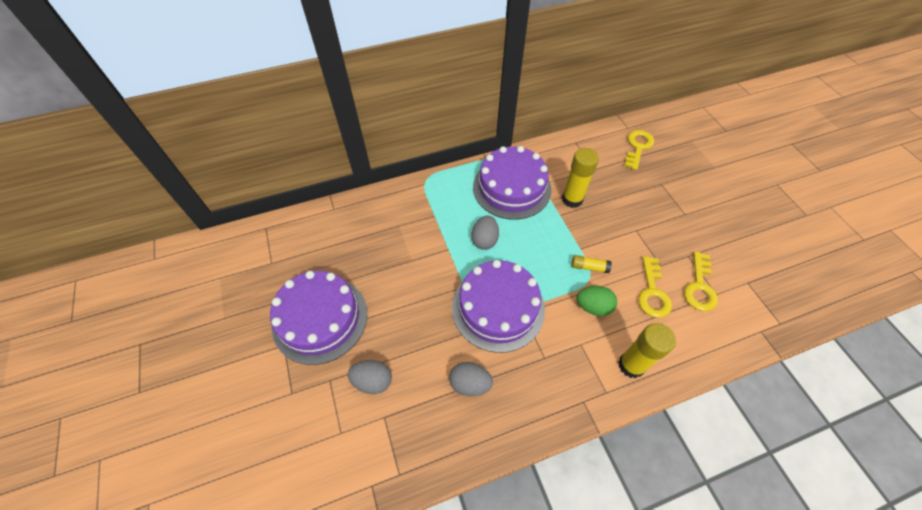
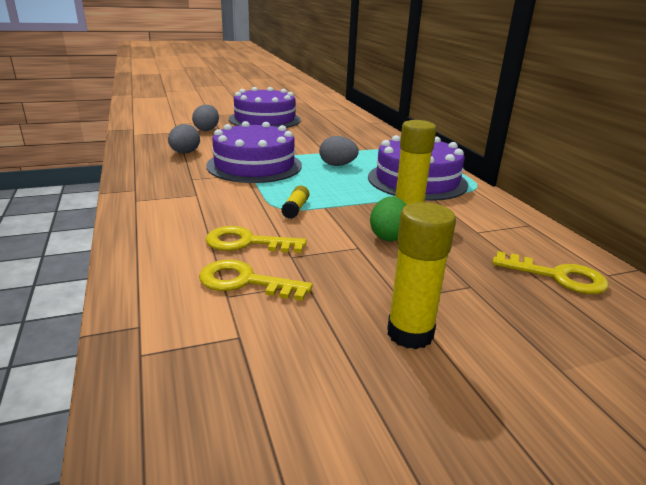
camera: 90 degrees right, 30 degrees down
(593, 307) = (239, 205): green egg -> green egg (388, 236)
(631, 365) = (155, 215): yellow glue stick -> yellow glue stick (410, 334)

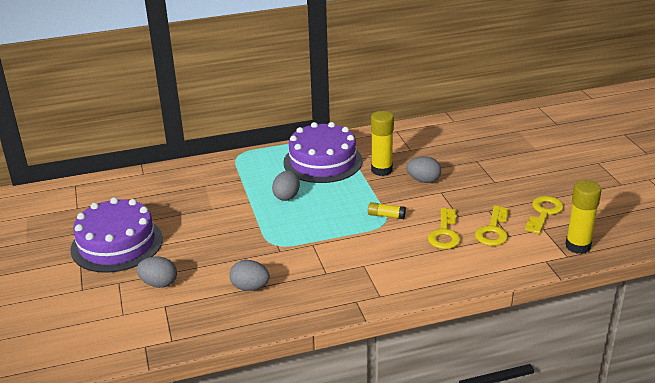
camera: 85 degrees left, 5 degrees up
(254, 165) = (289, 240): purple cake -> none
(388, 236) = (423, 180): green egg -> grey egg
(410, 334) = (525, 181): yellow glue stick -> yellow glue stick (578, 246)
(557, 276) = (460, 135): yellow key -> yellow key (544, 213)

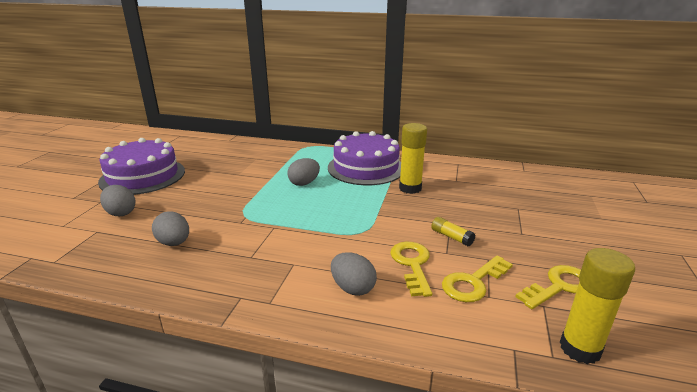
camera: 30 degrees right, 5 degrees down
(386, 216) = (370, 226): yellow glue stick -> yellow glue stick (451, 237)
(423, 180) = (442, 208): grey egg -> grey egg (352, 288)
(444, 233) = (412, 264): yellow key -> yellow key turned 135 degrees clockwise

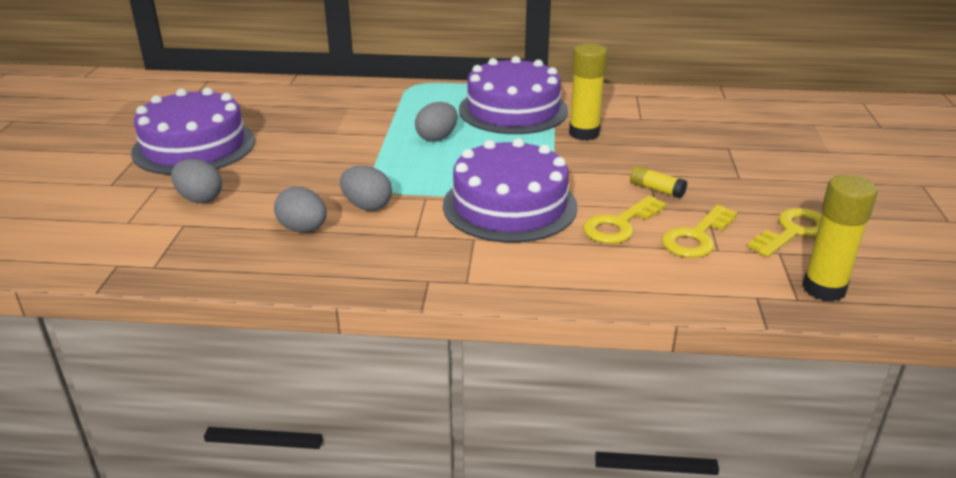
camera: 10 degrees left, 5 degrees up
(332, 239) = (509, 205): none -> purple cake
(352, 288) = (559, 257): grey egg -> grey egg (367, 206)
(412, 264) = (619, 225): yellow key -> yellow key turned 120 degrees counterclockwise

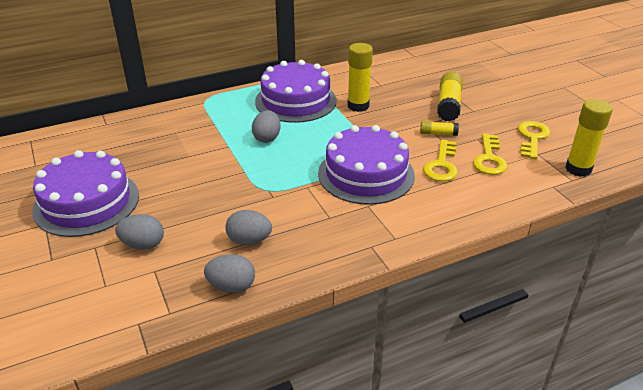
camera: 30 degrees left, 5 degrees up
(367, 206) = (274, 206): grey egg -> grey egg (232, 286)
(709, 162) = (448, 105): none -> yellow glue stick

